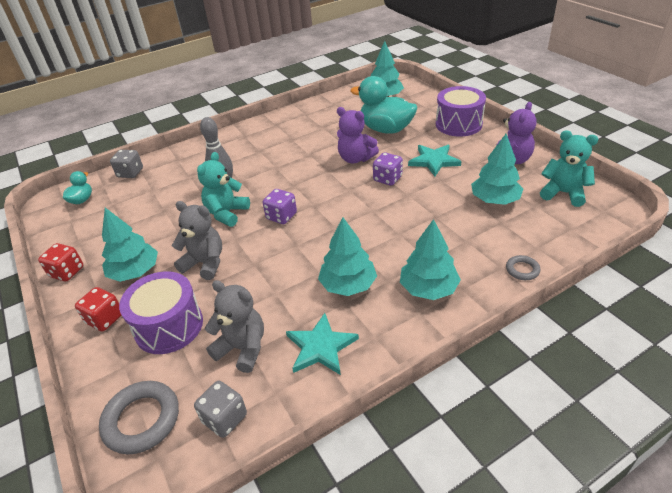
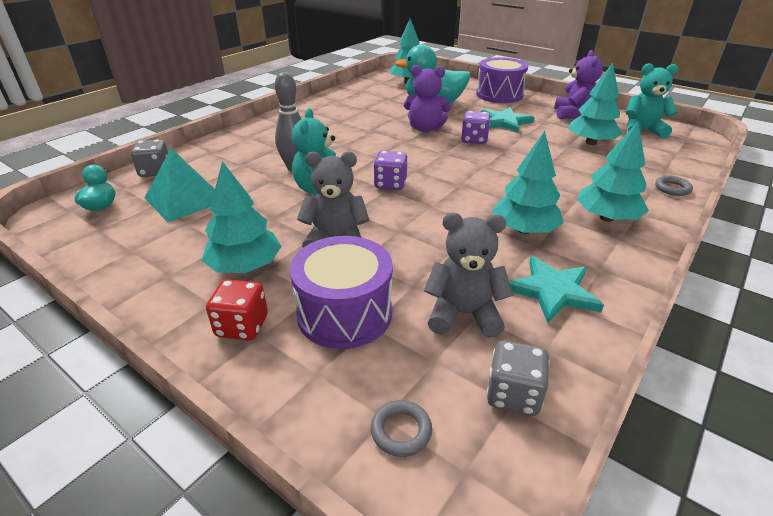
camera: 25 degrees left, 5 degrees down
(67, 272) = (137, 286): red dice -> none
(134, 203) = (185, 199): none -> turquoise pyramid
(142, 420) = (401, 431): grey ring -> grey ring, size x0.52

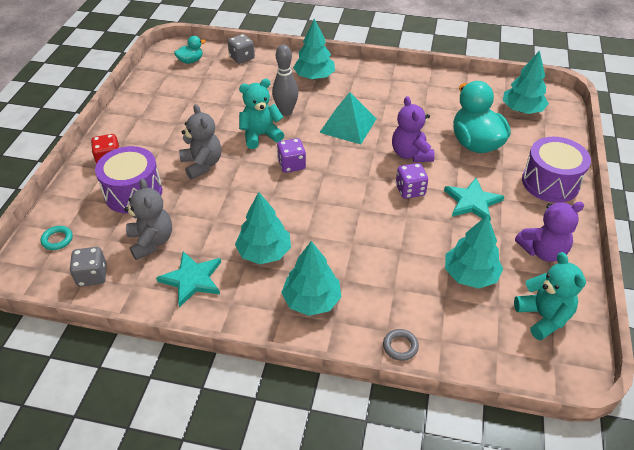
camera: 65 degrees right, 10 degrees up
(185, 199) = (216, 85): turquoise pyramid -> turquoise pyramid (348, 125)
(245, 266) = (159, 140): turquoise tree -> turquoise tree (314, 77)
(401, 431) = (57, 240): grey ring -> turquoise ring

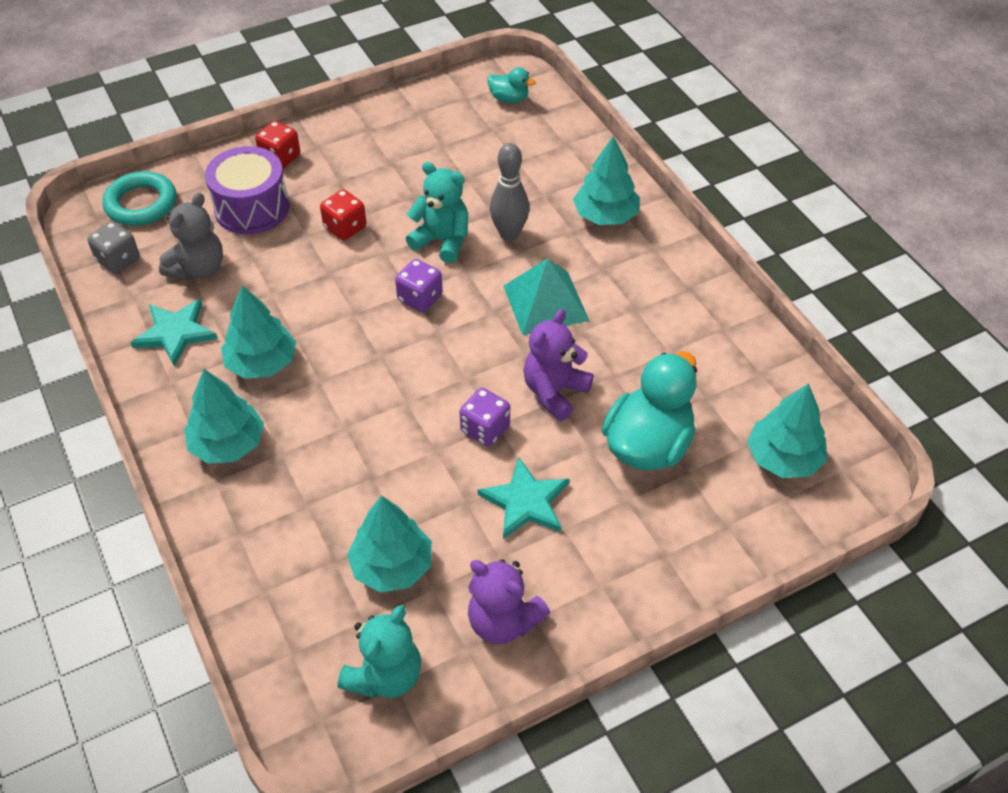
camera: 50 degrees right, 5 degrees up
(57, 240) = (141, 204): turquoise ring -> turquoise ring, size x1.93
(202, 164) = (345, 228): grey teddy bear -> red dice
(242, 58) = (566, 133): grey dice -> none
(400, 346) = (226, 558): grey ring -> none
(550, 182) = (651, 567): purple drum -> none

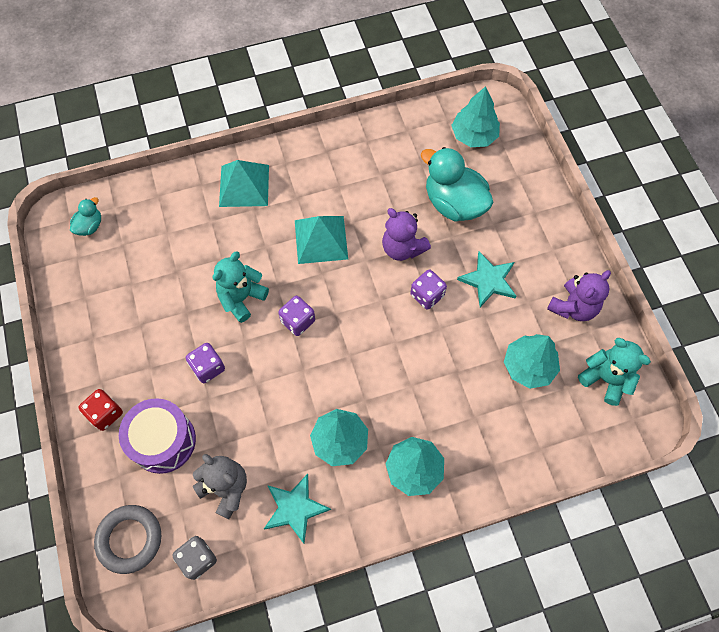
camera: 80 degrees left, 15 degrees up
(141, 204) = (130, 539): turquoise ring -> grey ring
(345, 228) = (208, 367): red dice -> purple dice
(509, 234) = (246, 251): grey bowling pin -> none
(605, 216) = (244, 185): turquoise tree -> turquoise pyramid

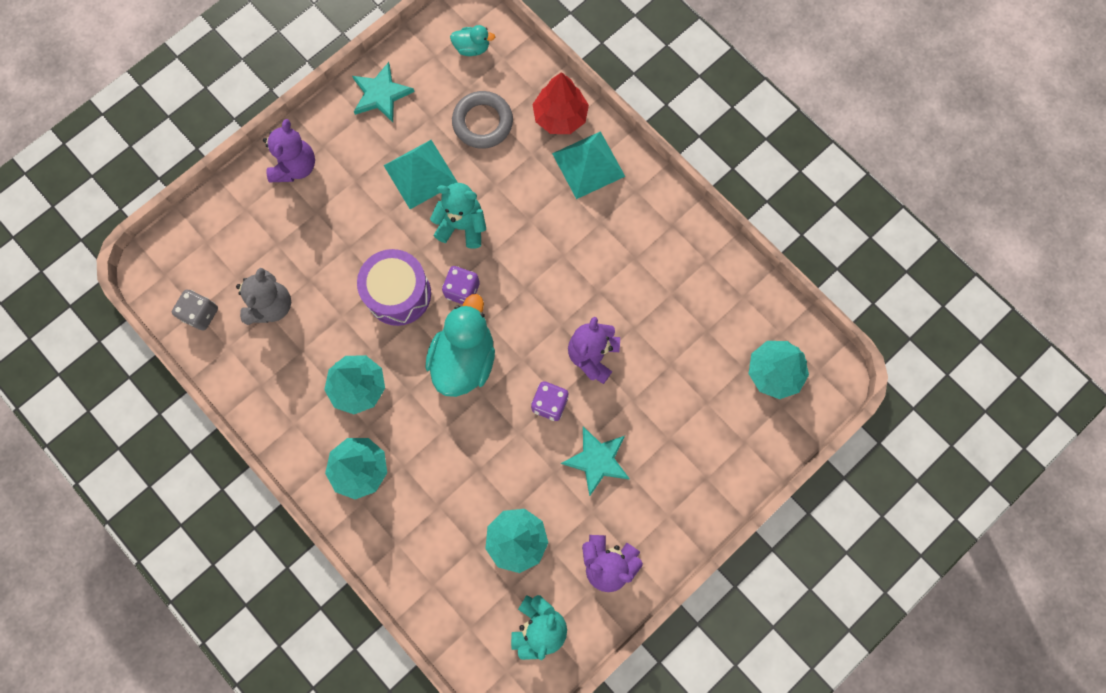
camera: 65 degrees right, 10 degrees up
(105, 414) = (295, 167): red dice -> purple teddy bear
(130, 539) = (195, 248): grey ring -> grey ring (482, 122)
(163, 441) = (291, 229): purple drum -> purple drum (398, 294)
(191, 188) = (560, 116): none -> red tree
(208, 367) = (377, 231): purple dice -> none
(295, 508) = (278, 375): turquoise star -> turquoise star (381, 94)
(321, 239) = (563, 269): turquoise pyramid -> turquoise pyramid (420, 174)
(454, 203) = (674, 386): turquoise duck -> turquoise duck (464, 359)

